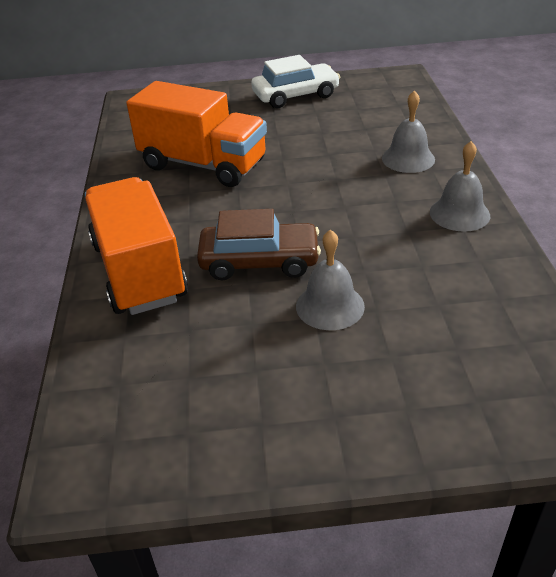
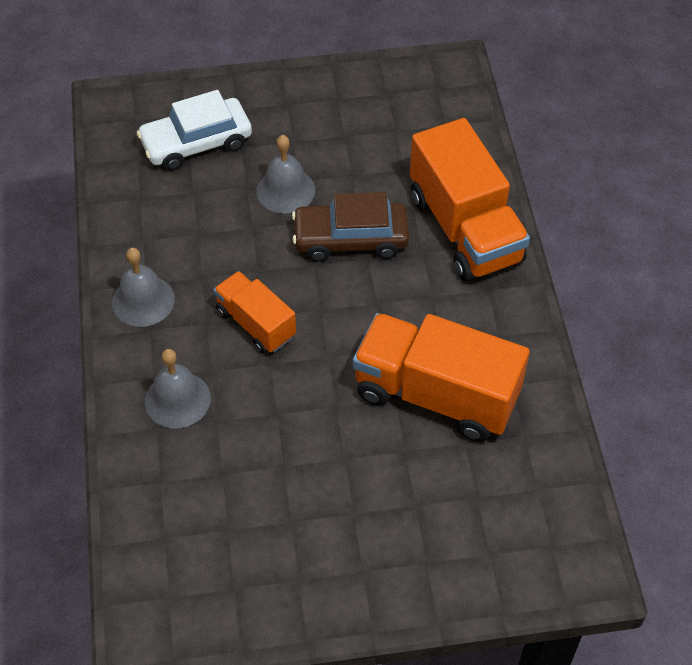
camera: 175 degrees right, 15 degrees up
(295, 95) = (321, 575): white car -> white car (196, 143)
(351, 200) = (256, 324): none -> orange truck

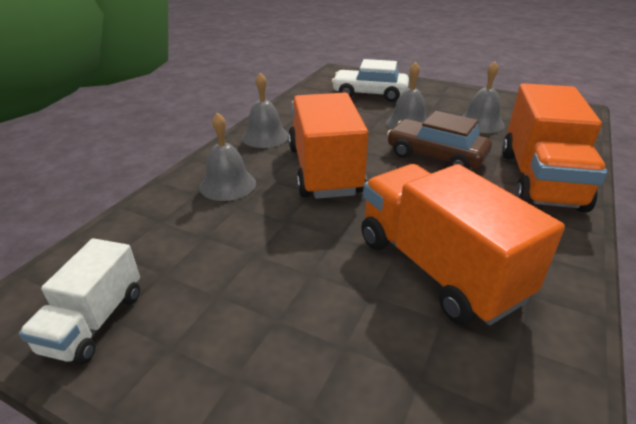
camera: 35 degrees right, 20 degrees down
(222, 598) = (94, 322): none -> white truck
(256, 324) = (324, 170): orange truck -> orange truck, size x1.77
(363, 149) = (481, 123): none -> grey bell

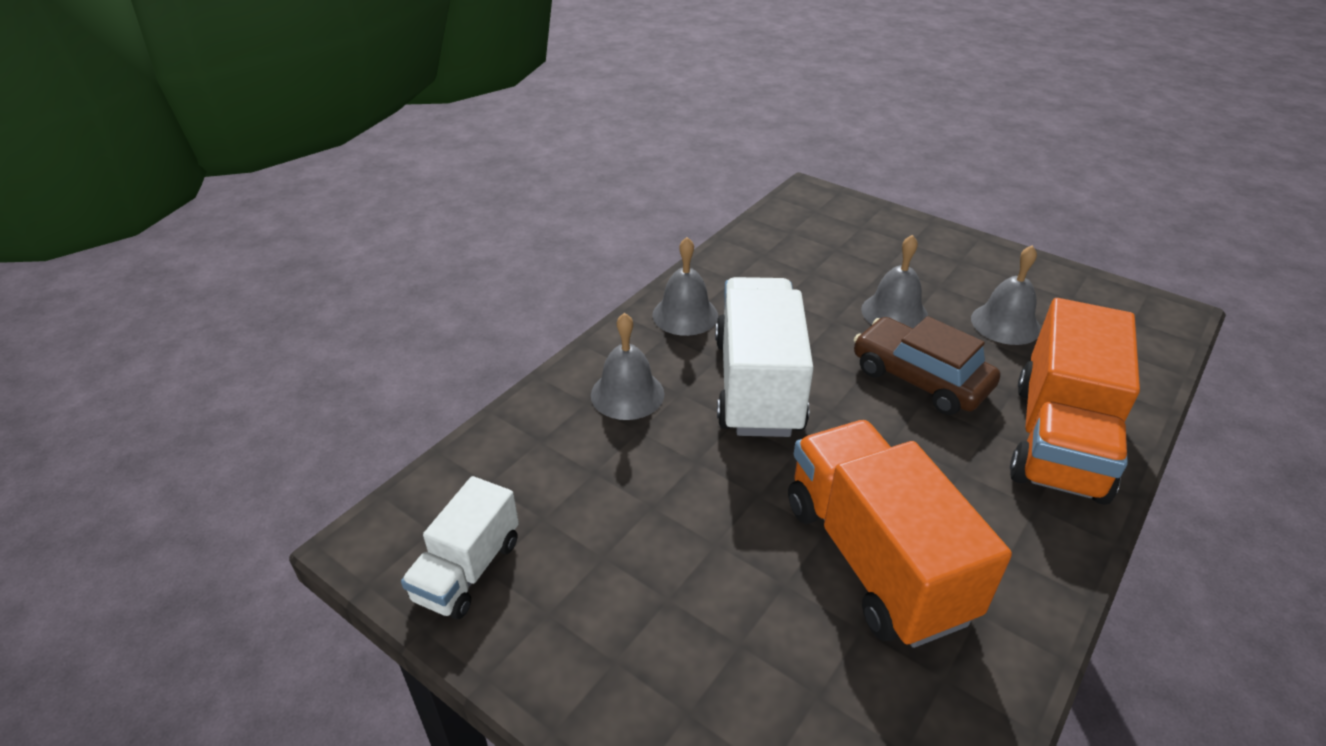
camera: 10 degrees right, 5 degrees up
(324, 170) = (758, 385): orange truck -> white truck
(370, 94) = (850, 246): white car -> none

